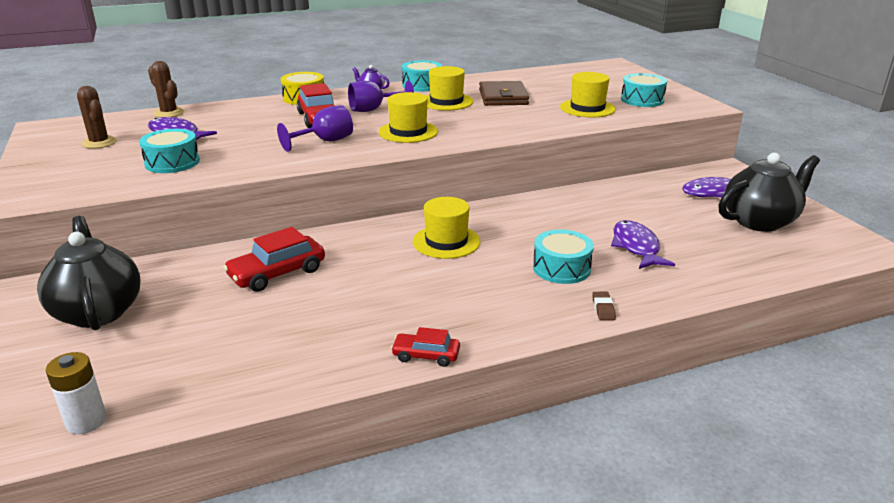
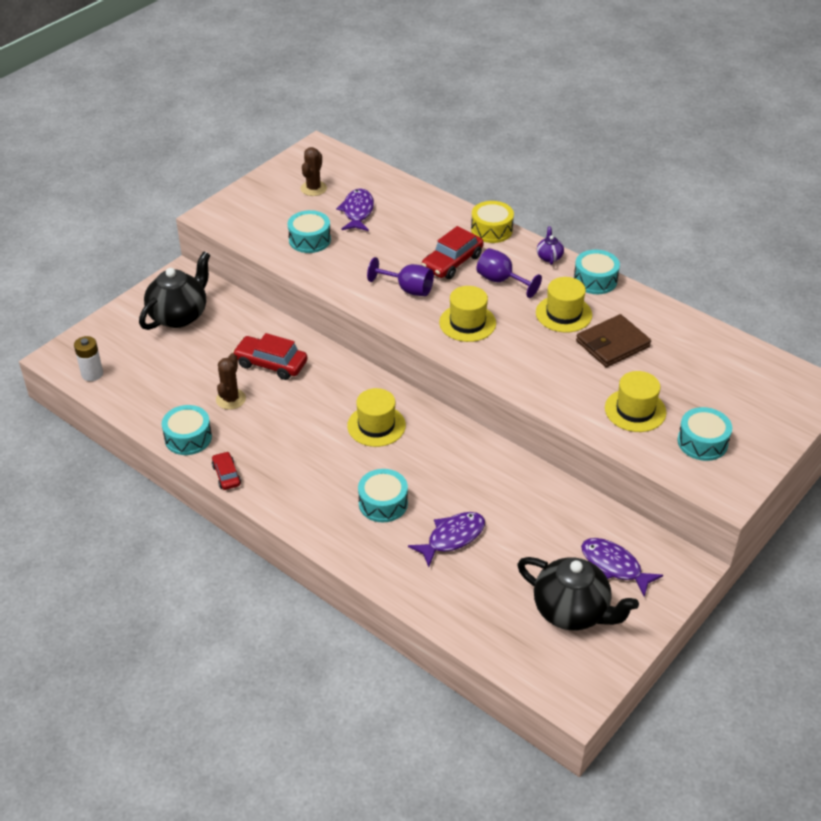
camera: 60 degrees right, 15 degrees up
(169, 113) = (393, 183): brown cactus -> brown cactus (231, 399)
(326, 367) = (188, 438): none -> turquoise drum
(603, 309) = (340, 543): brown eraser -> none

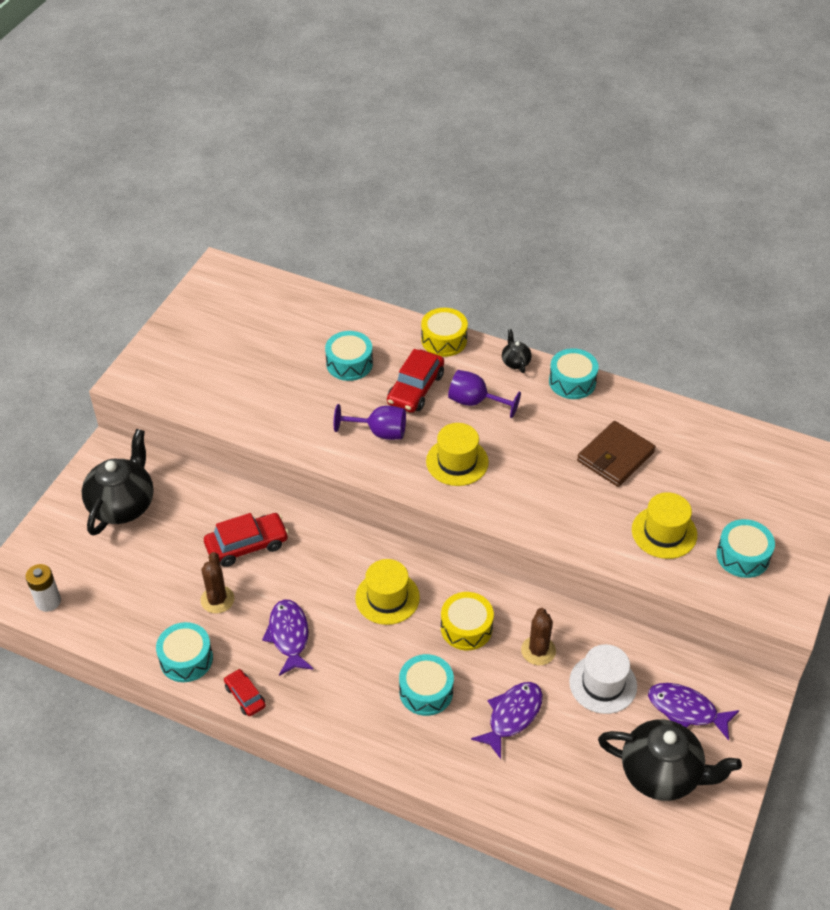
camera: 15 degrees left, 5 degrees up
(271, 364) = (247, 545): red car -> red car turned 150 degrees clockwise
(309, 240) = (251, 390): turquoise drum -> turquoise drum (349, 363)
(313, 188) = (232, 323): brown cactus -> brown cactus (538, 651)
(357, 211) = (291, 344): purple fish -> purple fish (289, 636)
(437, 462) = (466, 628): none -> yellow drum
(544, 530) = (603, 684): none -> white hat
(549, 257) = (515, 362): purple teapot -> black teapot
(563, 314) = (553, 430): yellow hat -> none

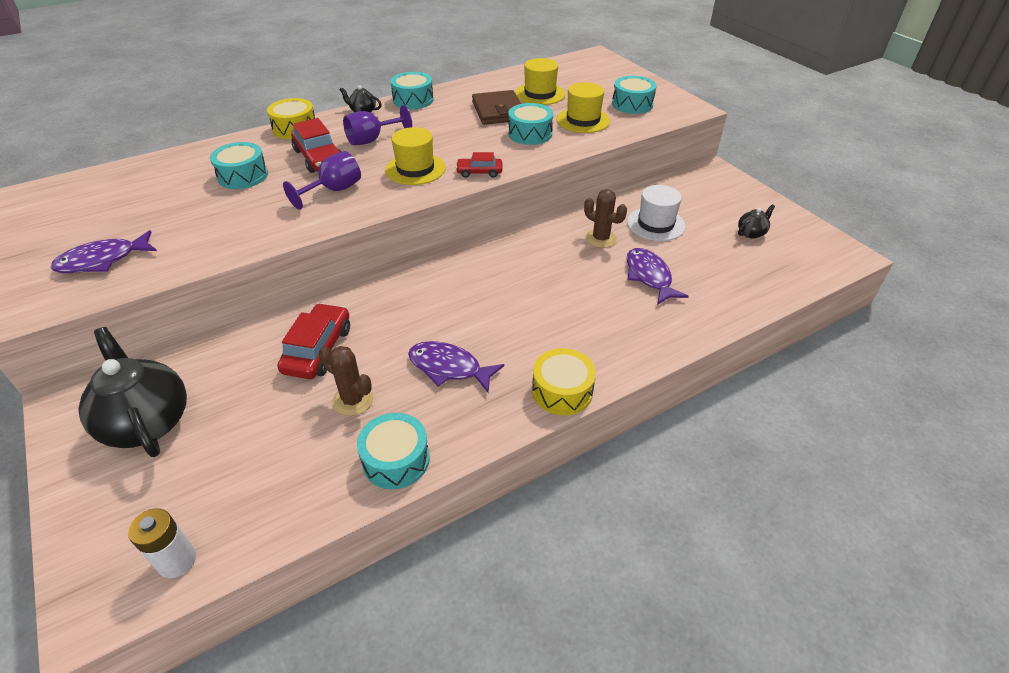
camera: 55 degrees left, 5 degrees down
(245, 696) = (485, 432): red car -> red car (479, 172)
(387, 597) = (473, 290): yellow hat -> yellow hat (540, 94)
(426, 691) = (587, 310): turquoise drum -> turquoise drum (530, 134)
(466, 628) = (546, 262): yellow drum -> yellow drum (562, 391)
(661, 774) = (751, 233): black teapot -> black teapot, size x0.44
(686, 710) = (706, 201): purple fish -> purple fish (103, 260)

